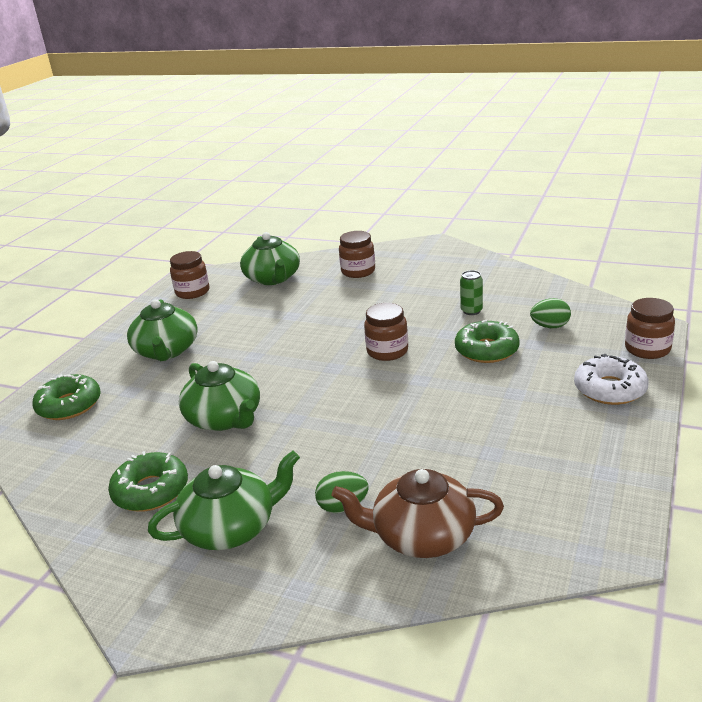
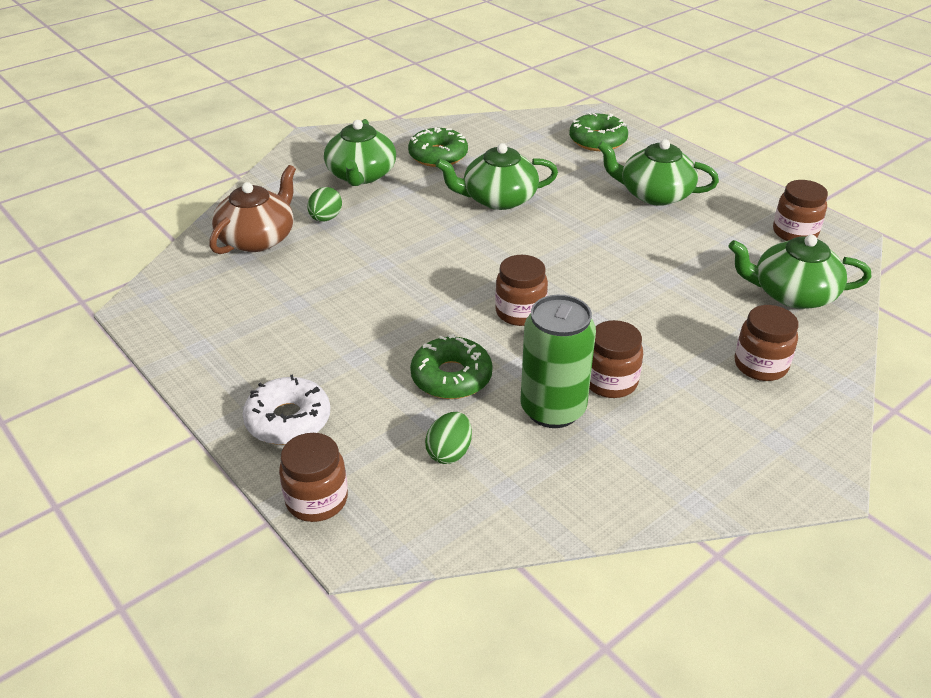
camera: 115 degrees right, 10 degrees up
(424, 303) = (610, 382): none -> brown jar
(471, 311) = (553, 409): green can -> green can, size x2.08

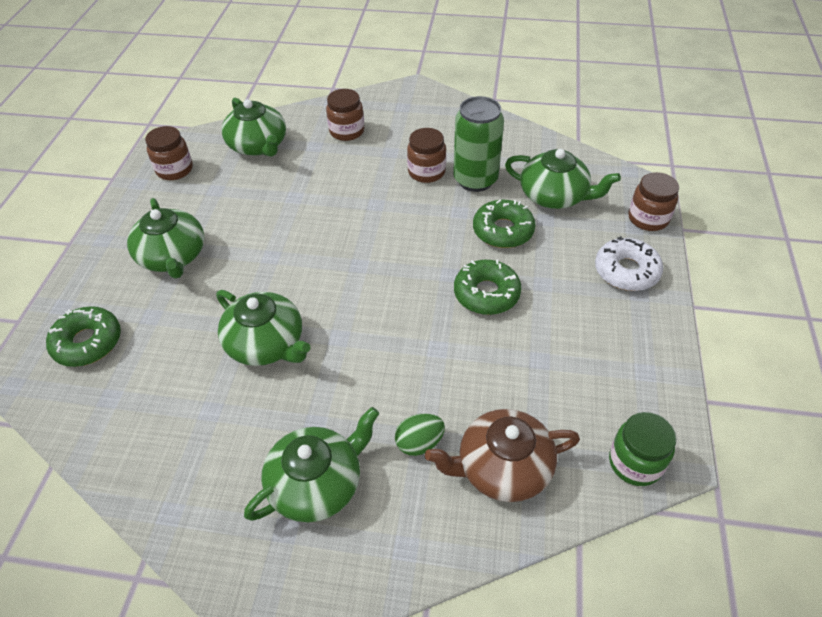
camera: 130 degrees left, 10 degrees up
(165, 290) = (635, 463): none -> green jar
(438, 155) = (219, 448): green donut -> green donut (486, 293)
(449, 452) = (554, 196): green egg -> green teapot
(520, 312) = (407, 239): brown jar -> none

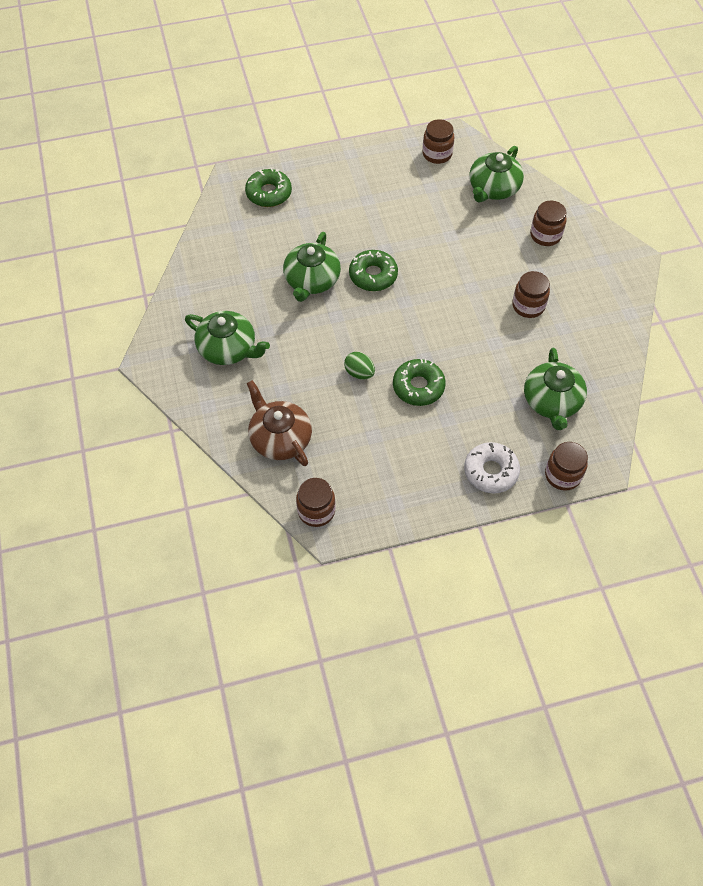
camera: 65 degrees right, 10 degrees up
(173, 256) = (356, 197): green teapot -> none
(419, 443) = (277, 389): green egg -> green egg (359, 373)
(475, 180) = (539, 341): green can -> none
(503, 231) = (489, 378): green donut -> green donut (373, 275)
(635, 463) = (316, 511): green jar -> brown jar

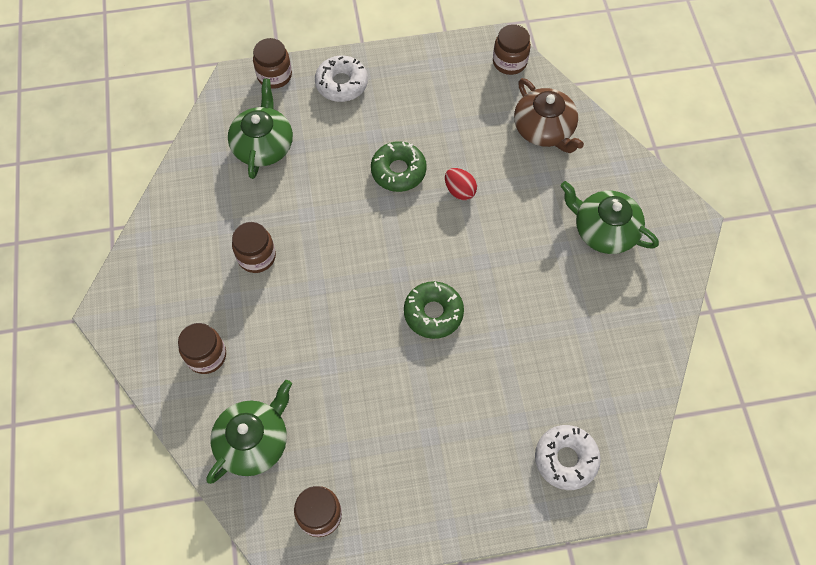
camera: 175 degrees left, 5 degrees up
(269, 193) = (565, 459): green donut -> white donut
(311, 280) = (508, 312): green teapot -> none
(359, 373) = (459, 191): green egg -> red egg

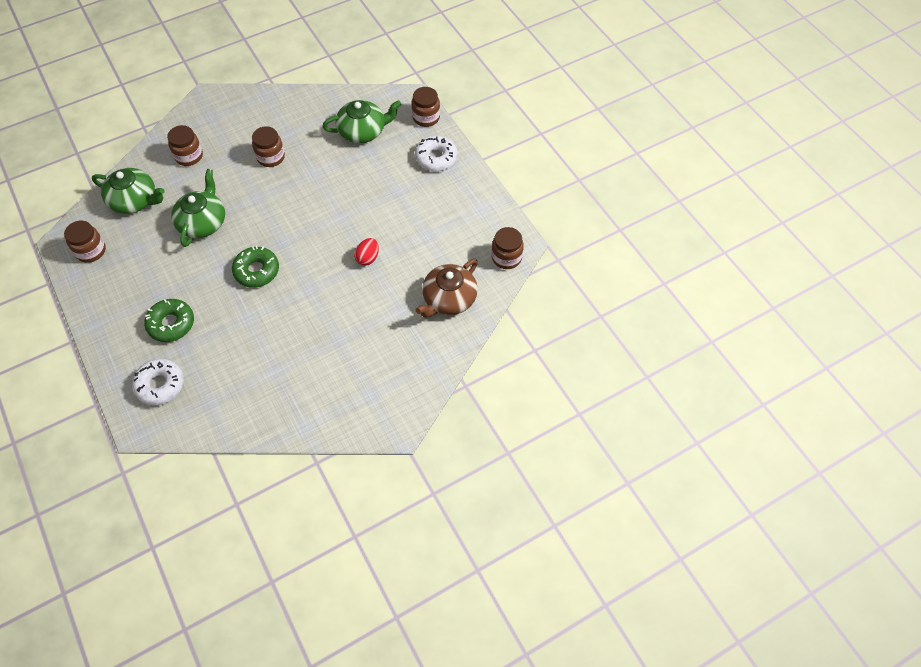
camera: 70 degrees right, 5 degrees down
(398, 171) = (371, 215): green donut -> green donut (171, 324)
(604, 230) = (366, 364): green teapot -> green teapot (203, 222)

